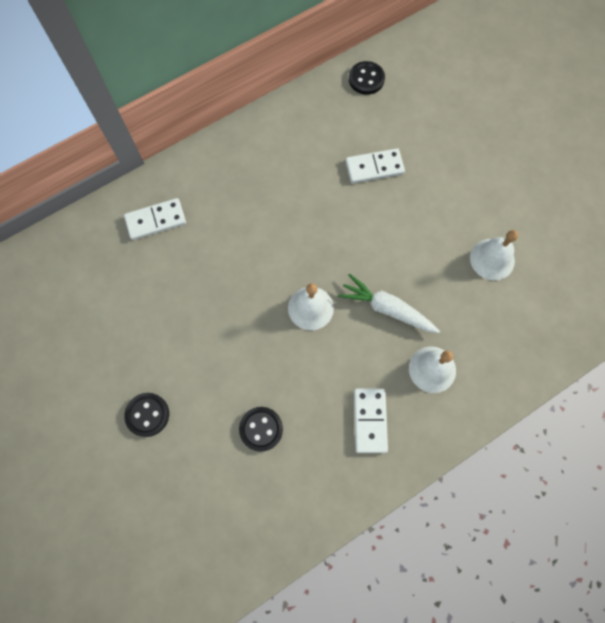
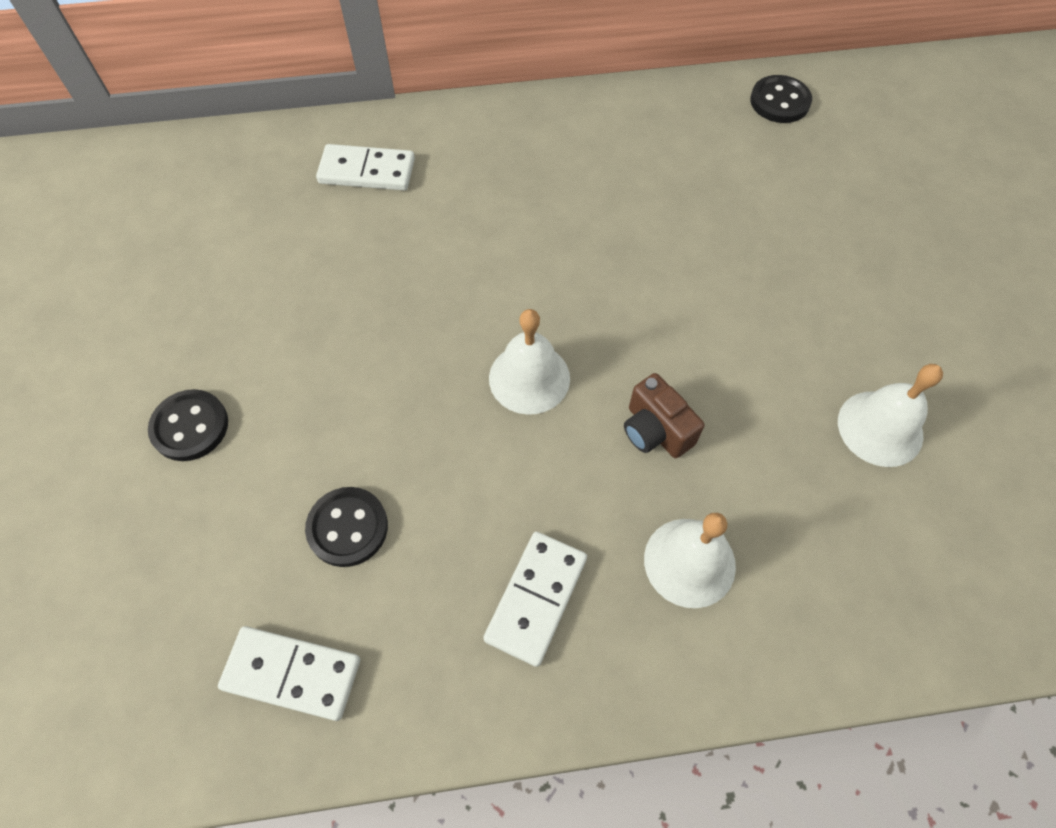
camera: 25 degrees right, 10 degrees down
(374, 167) = (735, 220): white domino -> white domino (292, 674)
(387, 309) = (655, 430): white carrot -> brown camera

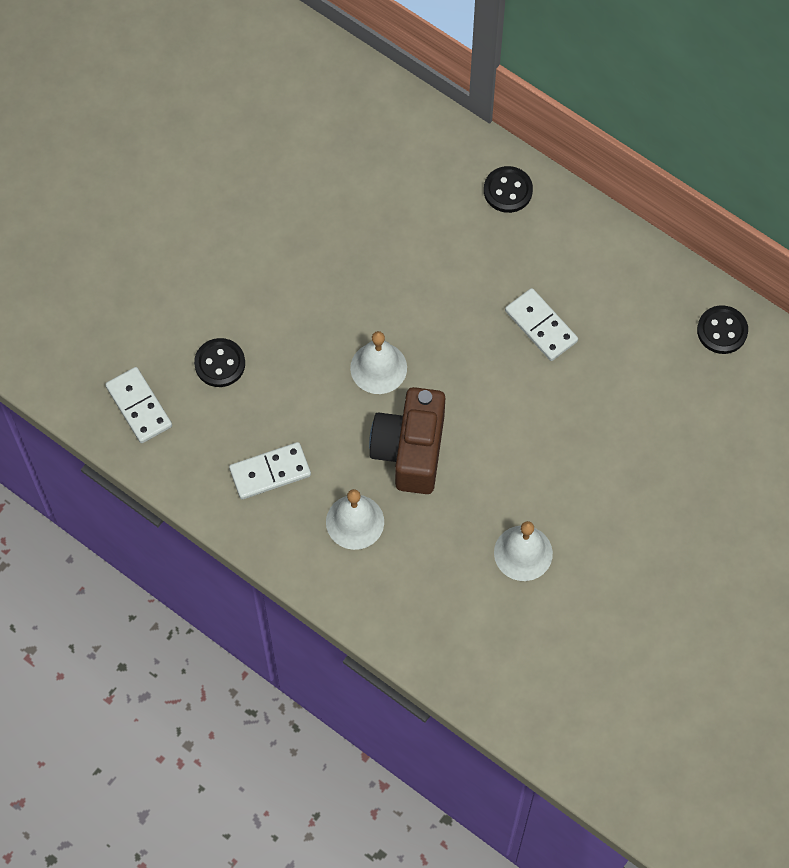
camera: 45 degrees right, 5 degrees up
(190, 426) = (194, 246): black button -> black button (508, 190)
(367, 171) = (420, 165): white domino -> white domino (541, 326)
(655, 430) = (410, 450): brown camera -> brown camera, size x1.82

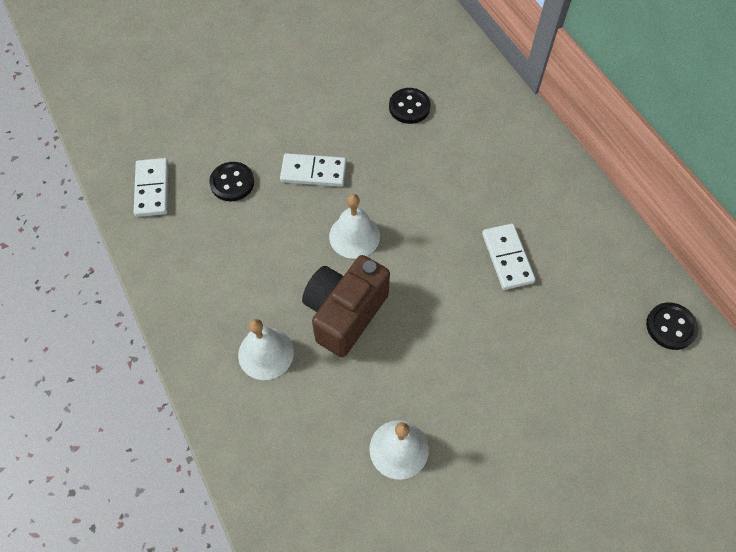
camera: 25 degrees right, 5 degrees down
(270, 472) = (220, 281): white domino -> white domino (313, 172)
(508, 190) = (527, 145): black button -> black button (409, 107)

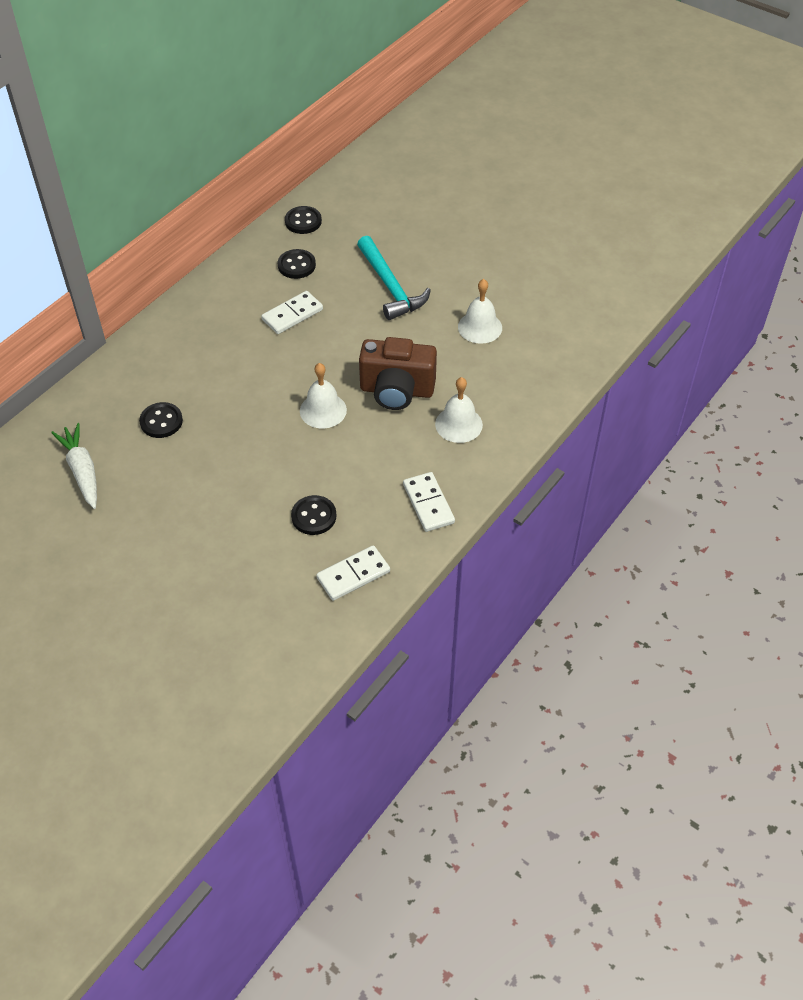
camera: 115 degrees left, 10 degrees down
(313, 172) = (271, 462): white domino -> white domino (428, 503)
(381, 42) = (82, 471): none -> white carrot
(513, 377) = (390, 286): none -> turquoise hammer
(589, 291) = (296, 265): none -> black button

